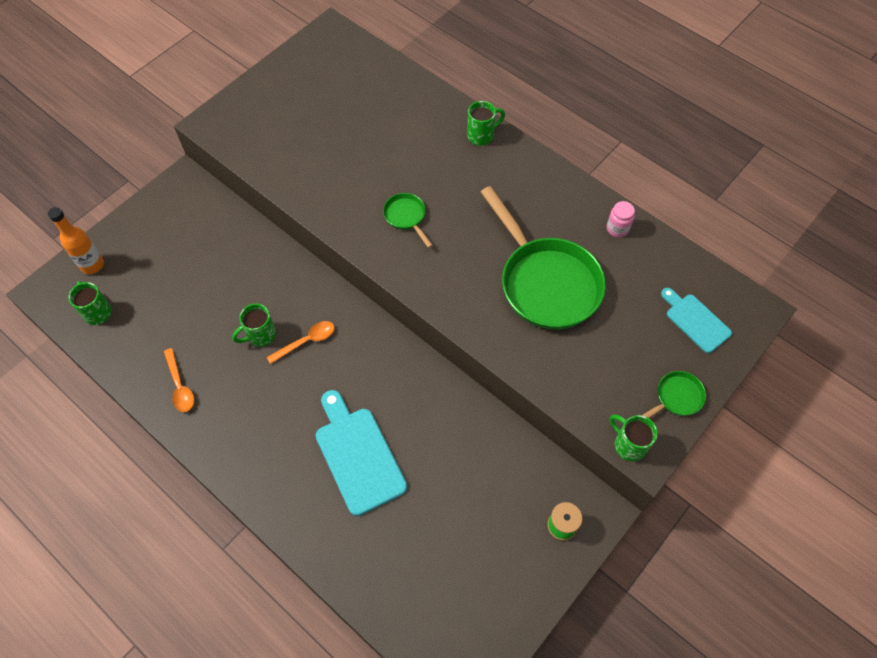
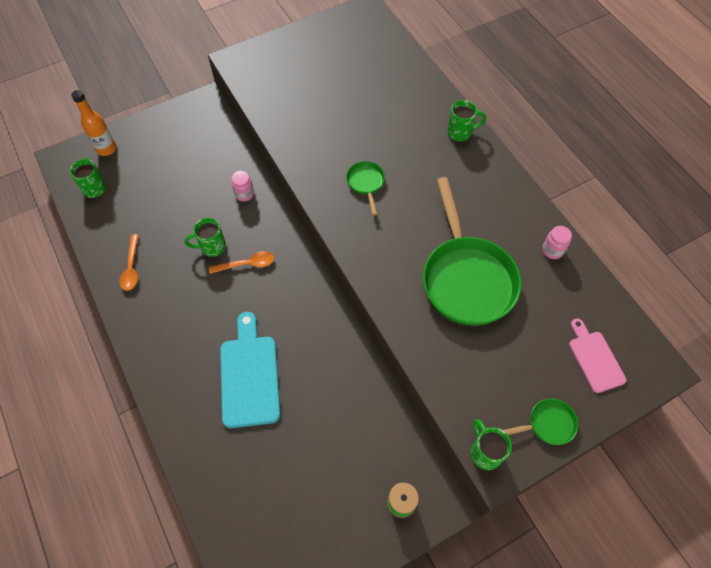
camera: 20 degrees right, 0 degrees up
(272, 268) = (244, 194): none -> pink jar
(695, 321) = (594, 358): turquoise cutting board -> pink cutting board

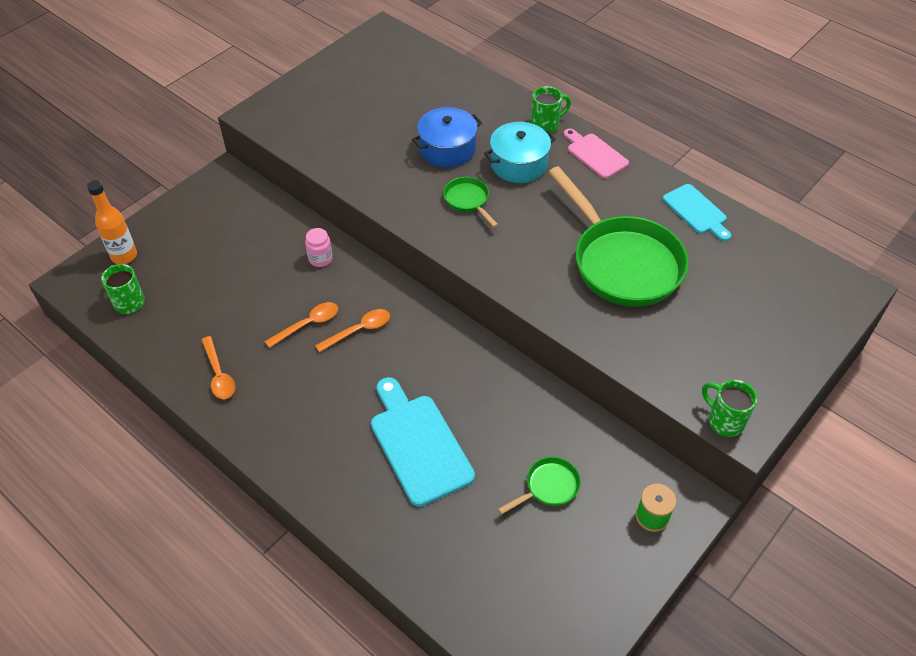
camera: 20 degrees left, 10 degrees down
(212, 247) = (308, 324): green mug -> orange spoon
(370, 132) = (447, 149): none -> blue pot
(422, 162) = (519, 164): none -> turquoise pot
(547, 424) = (773, 374): green pan -> green pan (548, 487)
(552, 250) = (696, 211): pink jar -> turquoise cutting board
(594, 358) = (788, 299): pink cutting board -> pink cutting board (595, 154)

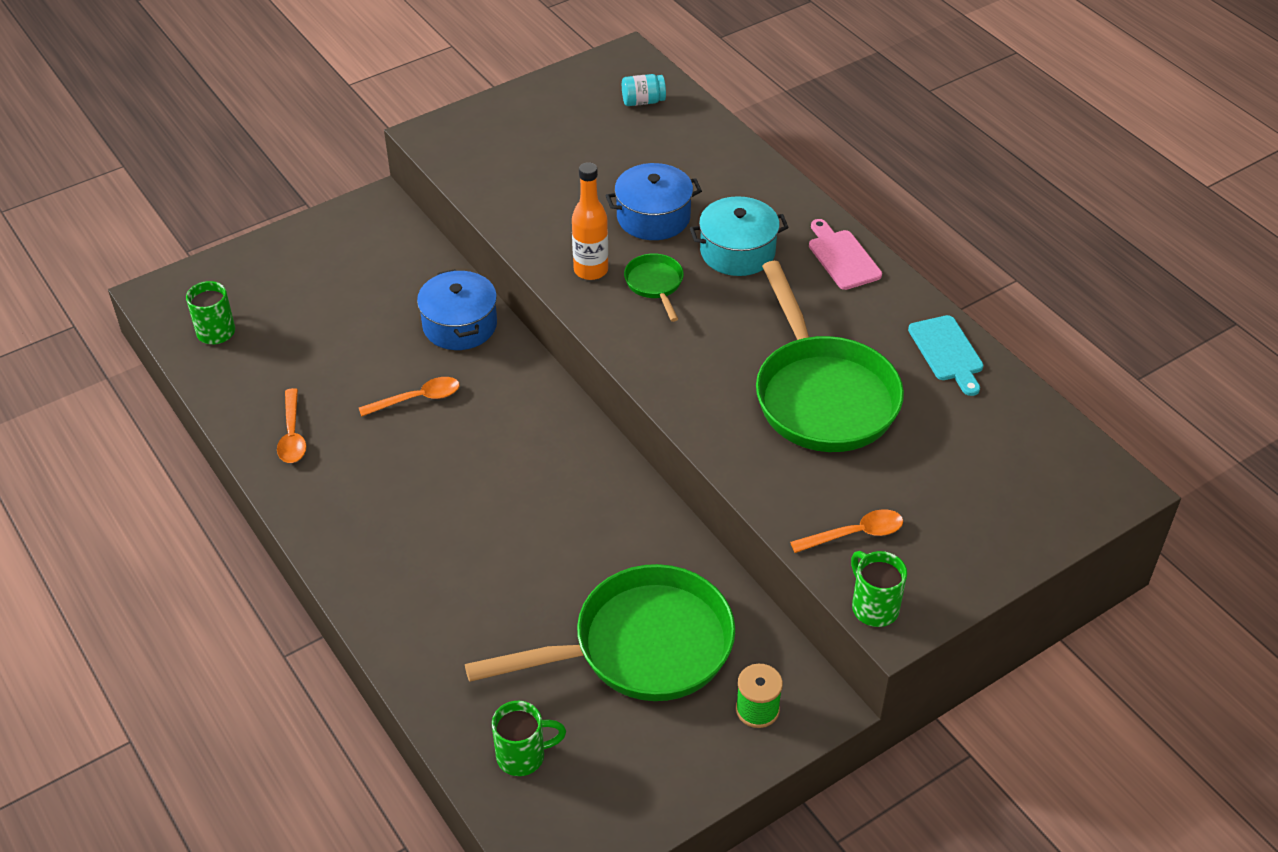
camera: 15 degrees right, 5 degrees down
(124, 256) = (227, 277): orange bottle -> orange bottle (591, 270)
(320, 259) = (460, 325): pink jar -> blue pot
(359, 330) = (476, 418): orange spoon -> orange spoon (855, 534)
(407, 62) = (643, 101): none -> turquoise jar
(418, 444) = (500, 564): turquoise cutting board -> none
(546, 125) = (792, 210): green mug -> green mug (523, 756)
(548, 487) = (641, 647): green pan -> green pan, size x2.28

